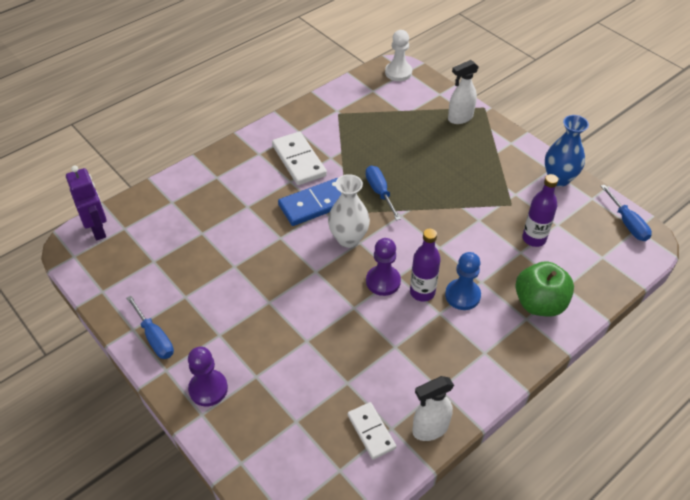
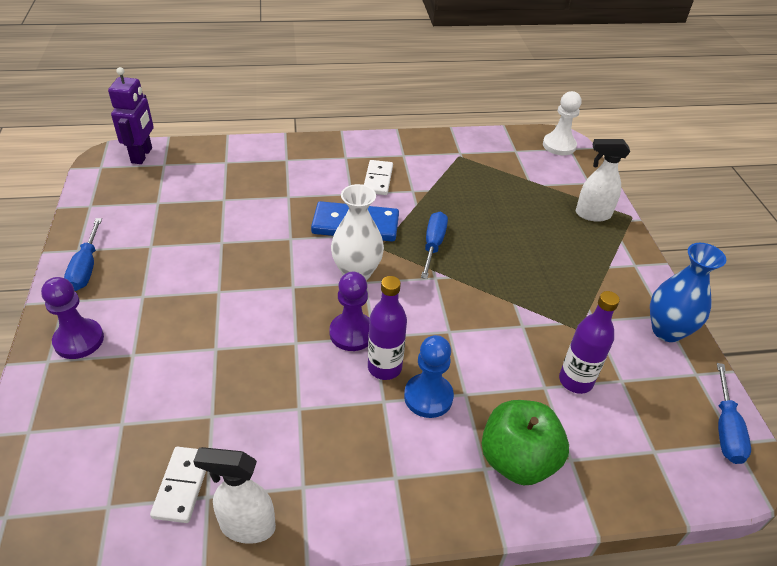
camera: 30 degrees right, 5 degrees down
(299, 160) = (378, 179): white domino -> white domino, size x0.64

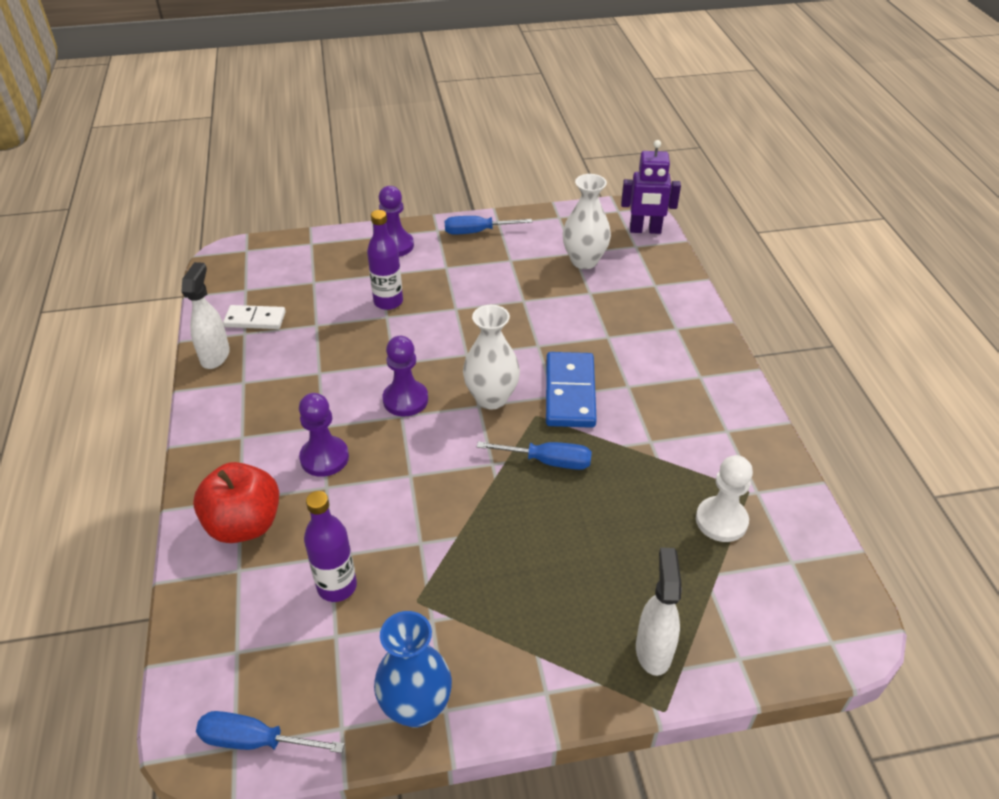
camera: 90 degrees right, 0 degrees up
(174, 197) = (584, 261): none -> white vase
(378, 179) = (663, 408): white domino -> none
(384, 367) = (361, 425): purple bottle -> purple bottle (388, 302)
(428, 397) = (324, 458): blue pawn -> purple pawn
(517, 460) = (244, 524): green apple -> red apple
(559, 145) = (833, 626): white pawn -> white pawn (721, 521)

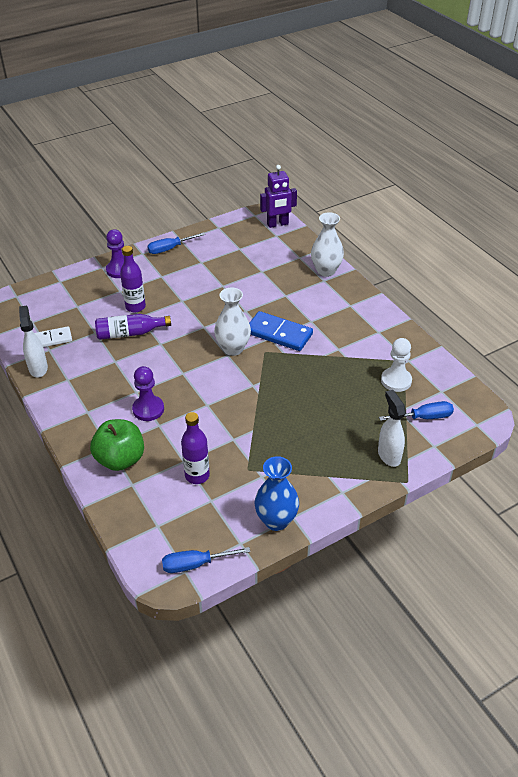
camera: 20 degrees left, 0 degrees up
(244, 524) = (120, 459): red apple -> green apple
(360, 338) = (130, 333): none -> purple bottle
(405, 400) = (180, 363): purple pawn -> none
(547, 461) = (284, 375): blue screwdriver -> blue screwdriver (424, 417)
(570, 393) = (279, 333): blue domino -> blue domino turned 45 degrees counterclockwise
(584, 261) = (248, 252): white vase -> white vase (326, 271)

